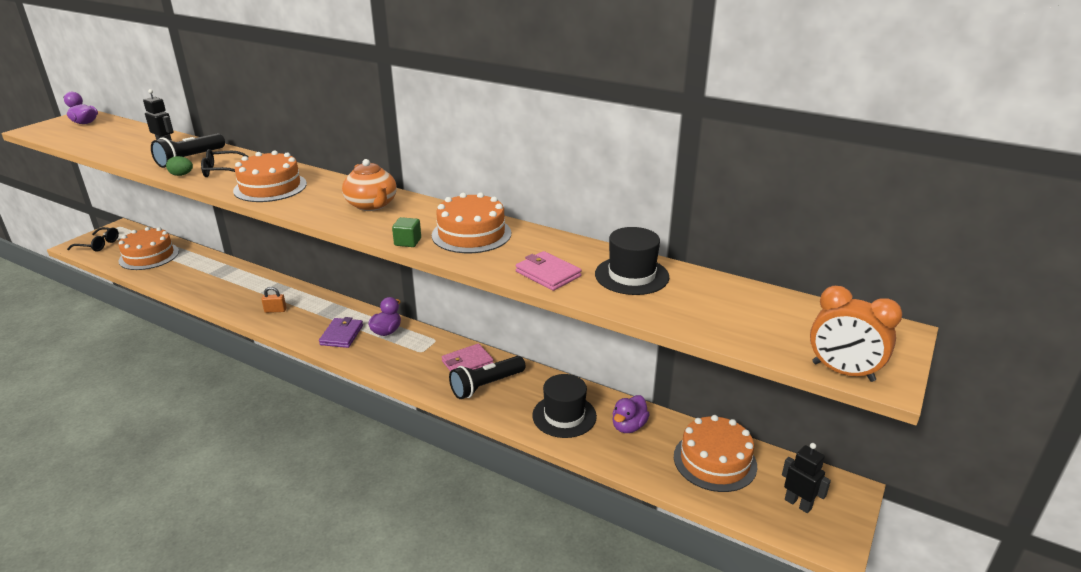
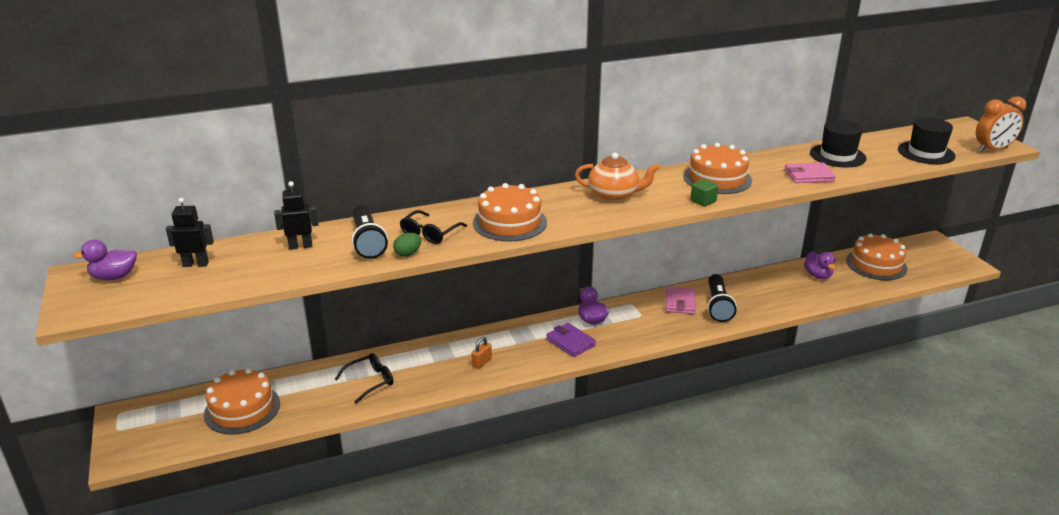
camera: 50 degrees left, 0 degrees up
(98, 244) = (147, 439): black glasses -> black glasses (369, 381)
(564, 416) = (784, 292): black hat -> black hat (926, 153)
(798, 504) = (932, 259): black robot -> black robot (196, 264)

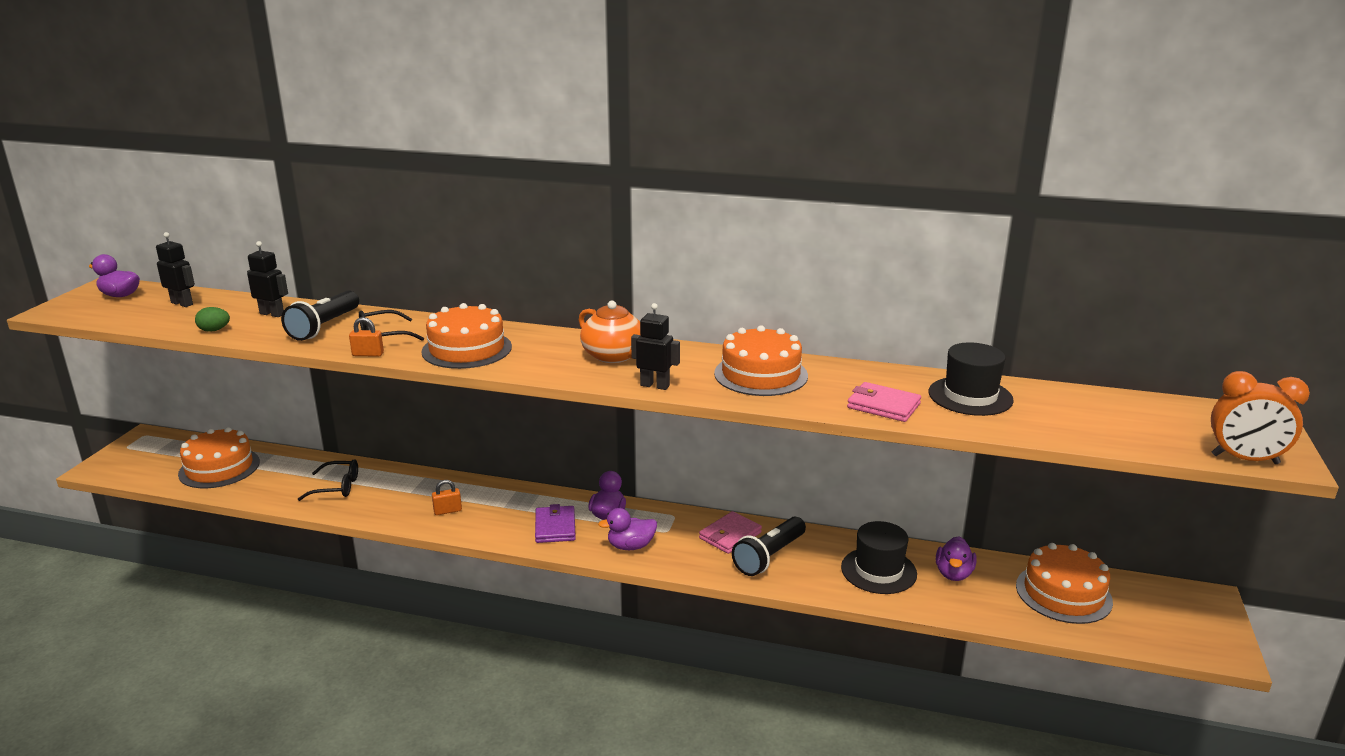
camera: 35 degrees right, 5 degrees down
(408, 254) = (334, 347): green egg -> green egg (214, 330)
(446, 250) = (368, 354): none -> orange padlock
(633, 334) = (630, 546): none -> purple duck
(673, 206) = (655, 385): none -> black robot
(703, 201) = (697, 391): green cube -> none
(926, 153) = (1117, 431): black hat -> black hat (878, 570)

